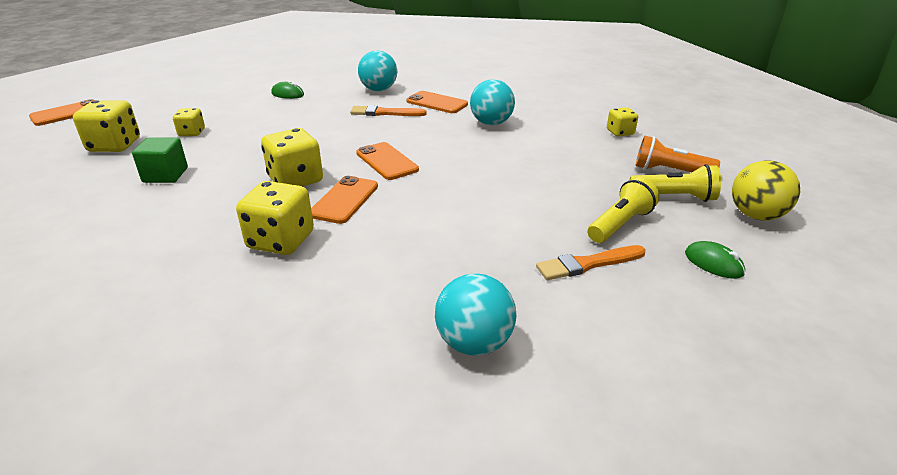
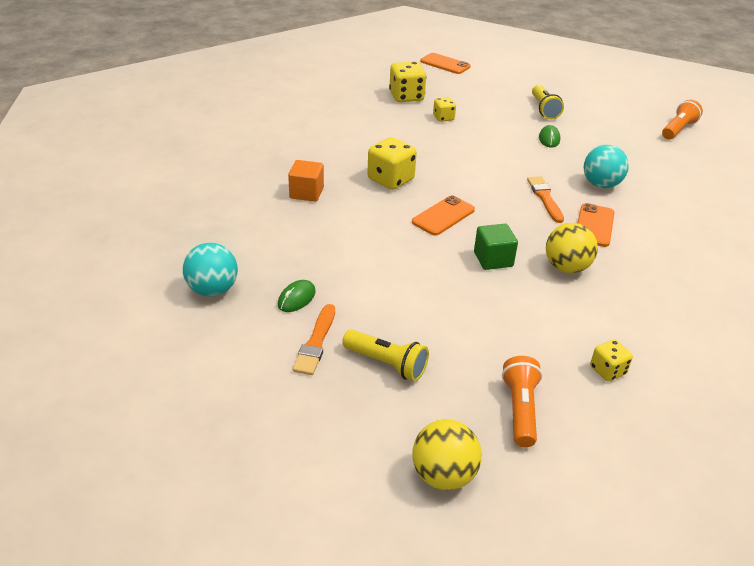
camera: 75 degrees right, 5 degrees up
(165, 175) = (374, 127): green cube -> green cube (493, 259)
(281, 241) = (306, 193): yellow dice -> orange cube
(319, 51) = (678, 129): none -> orange flashlight
(344, 200) = (370, 207): orange phone -> none
(491, 123) = (566, 267): turquoise ball -> yellow ball
(588, 264) = (316, 342): orange brush -> orange brush turned 135 degrees counterclockwise
(674, 197) = (458, 408): yellow flashlight -> yellow flashlight (544, 109)
(713, 263) = (337, 425): green mouse -> green mouse (296, 298)

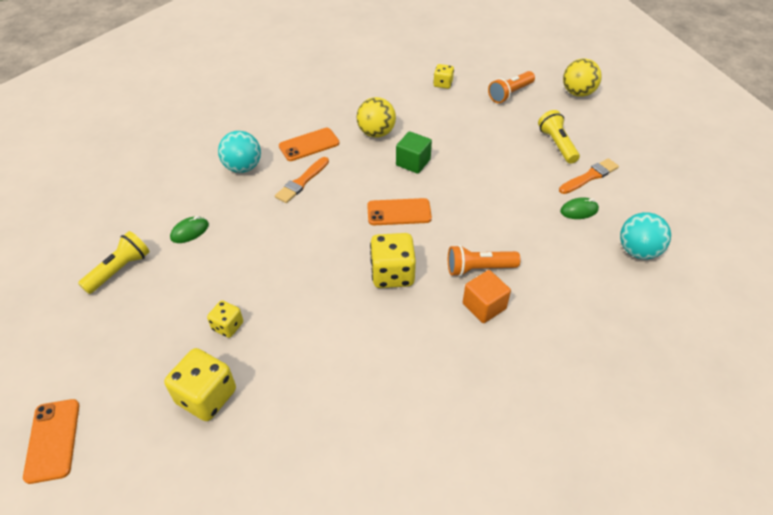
camera: 135 degrees left, 10 degrees up
(678, 129) = (78, 173): orange flashlight -> orange flashlight (478, 268)

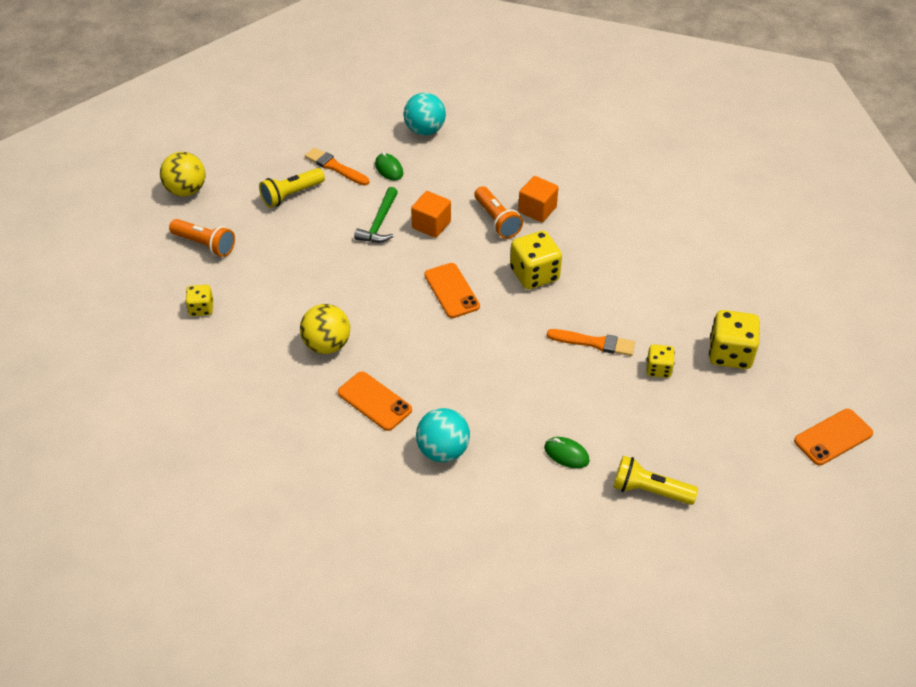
camera: 110 degrees left, 0 degrees up
(302, 181) = (442, 384): orange brush -> orange brush (594, 343)
(413, 162) = (368, 299): green cube -> none
(489, 220) = (431, 225): none -> orange cube
(503, 188) = (379, 223): none -> green hammer

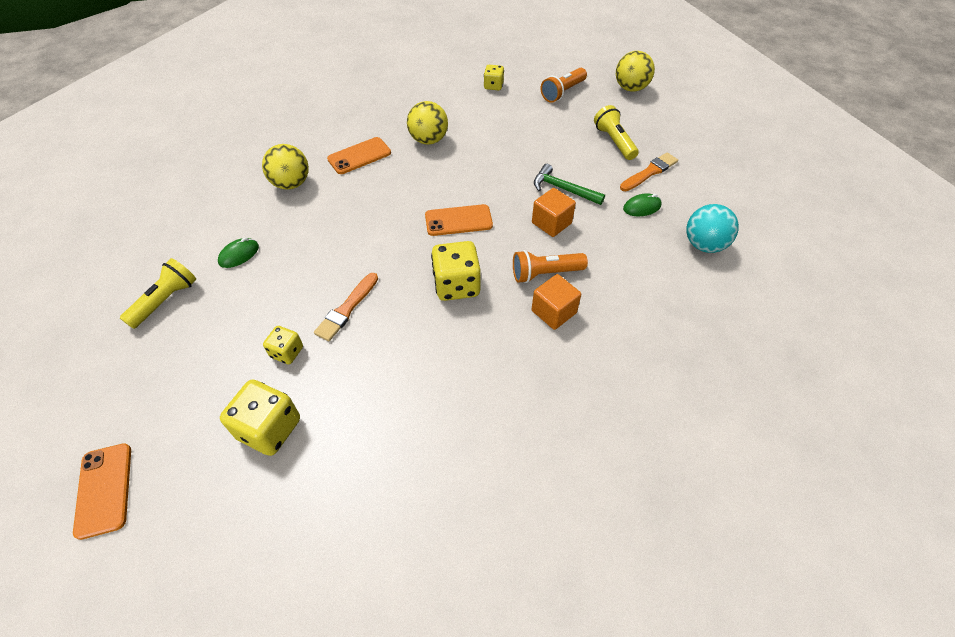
camera: 105 degrees right, 5 degrees up
(443, 450) = (291, 184): turquoise ball -> yellow ball

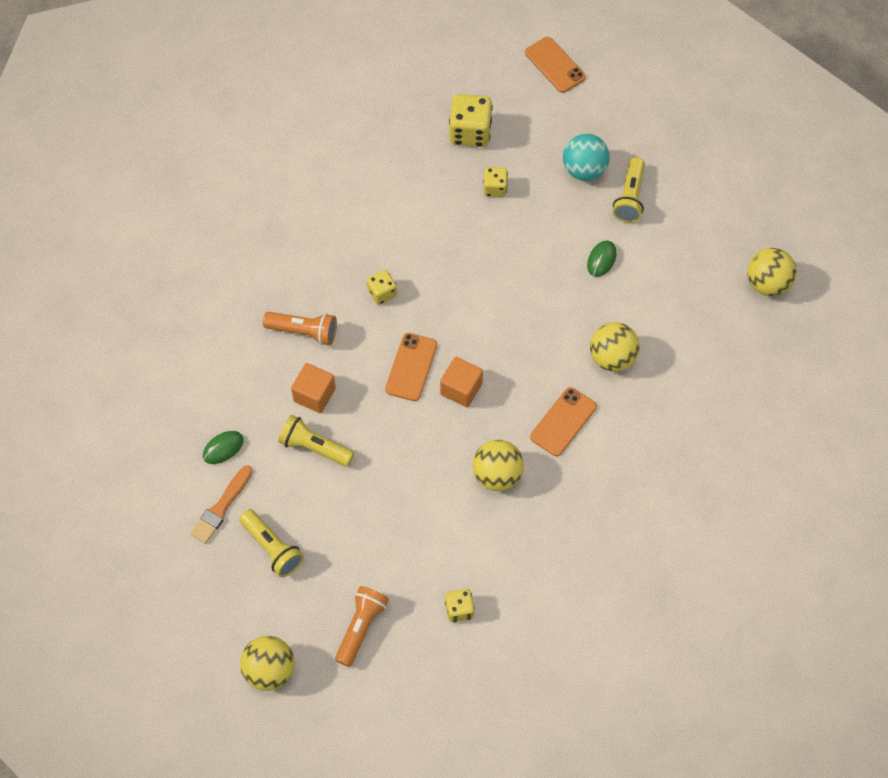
camera: 160 degrees right, 10 degrees up
(124, 198) = (767, 283): none -> yellow ball
(347, 309) = (468, 240): orange brush -> none
(456, 285) = (382, 293): yellow dice -> yellow dice, size x0.57
(458, 220) = (411, 367): orange phone -> orange phone turned 45 degrees counterclockwise
(545, 273) = (304, 332): orange flashlight -> orange flashlight turned 45 degrees clockwise
(554, 312) = (285, 294): orange cube -> orange cube (461, 389)
(563, 189) = (314, 447): green hammer -> yellow flashlight
(704, 245) = (152, 417): turquoise ball -> turquoise ball (584, 170)

